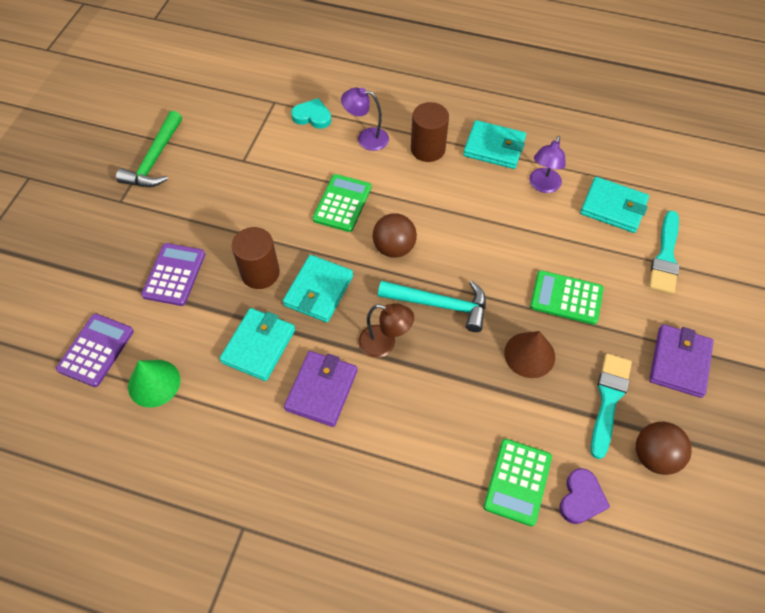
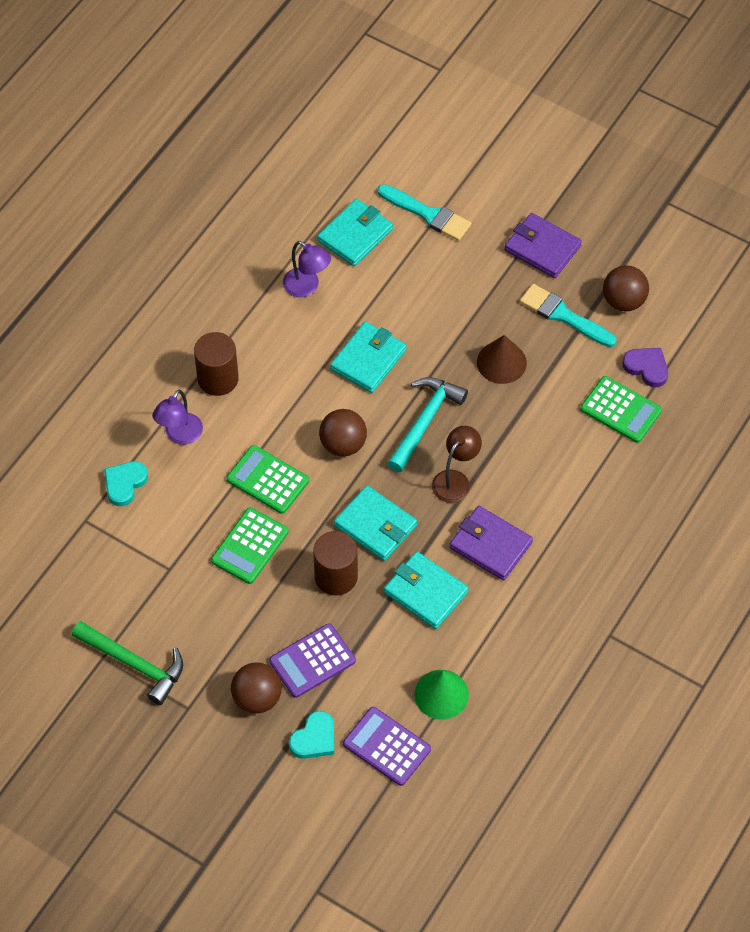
camera: 75 degrees left, 0 degrees up
(99, 293) = (314, 738): none -> turquoise heart
(134, 244) = (257, 698): none -> brown ball
(174, 274) = (312, 661): purple calculator -> purple calculator turned 60 degrees counterclockwise
(494, 147) = (238, 315): turquoise wallet -> turquoise wallet (368, 359)
(566, 298) = (449, 312): green calculator -> green calculator (250, 546)

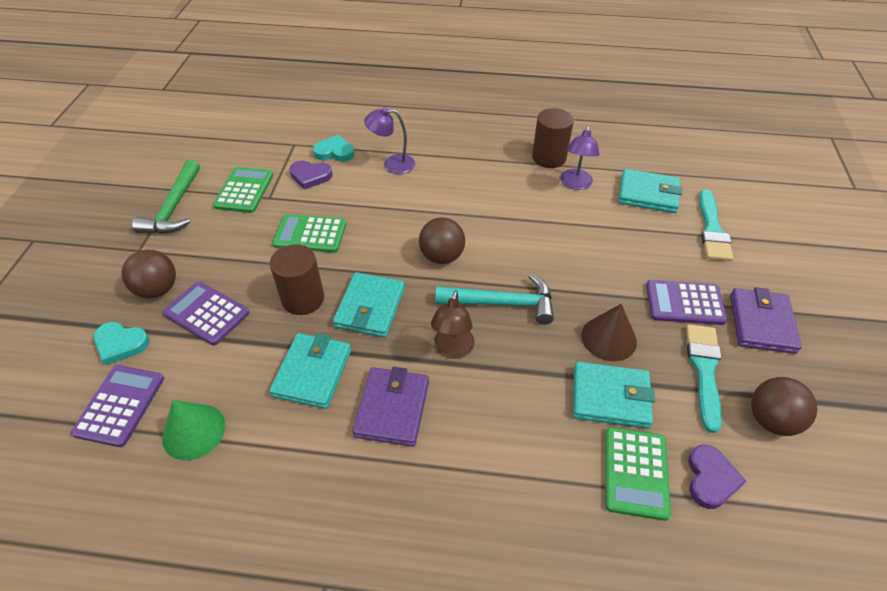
camera: 65 degrees right, 10 degrees down
(155, 520) = (310, 176): none -> purple heart
(218, 379) = (455, 166): brown cylinder -> brown cylinder (549, 157)
(267, 480) = (379, 223): green calculator -> green calculator (244, 190)
(368, 359) = (537, 243): turquoise wallet -> turquoise wallet (610, 397)
(455, 480) = (452, 350): brown lamp -> brown lamp turned 90 degrees clockwise
(495, 288) = (684, 303): none -> purple calculator

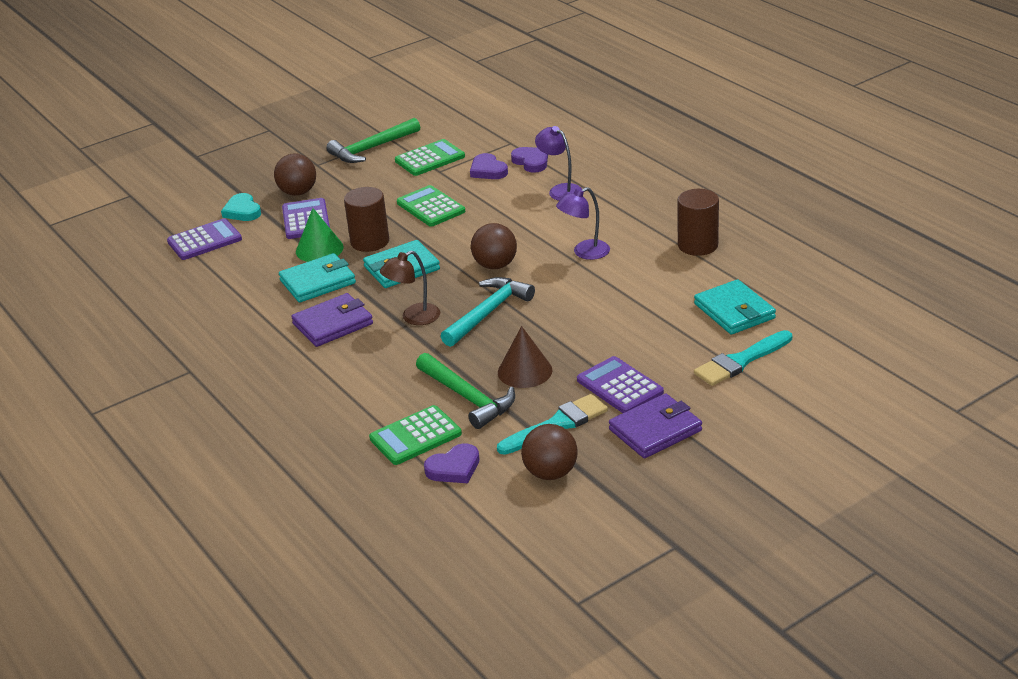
camera: 50 degrees right, 15 degrees down
(194, 431) = (222, 273): green cone -> green cone (319, 249)
(334, 152) = (531, 162): turquoise heart -> purple heart
(502, 303) = (488, 313): turquoise hammer -> turquoise hammer turned 105 degrees counterclockwise
(575, 184) = (683, 274): purple lamp -> purple lamp (584, 253)
(610, 397) = (467, 397): turquoise wallet -> green hammer

